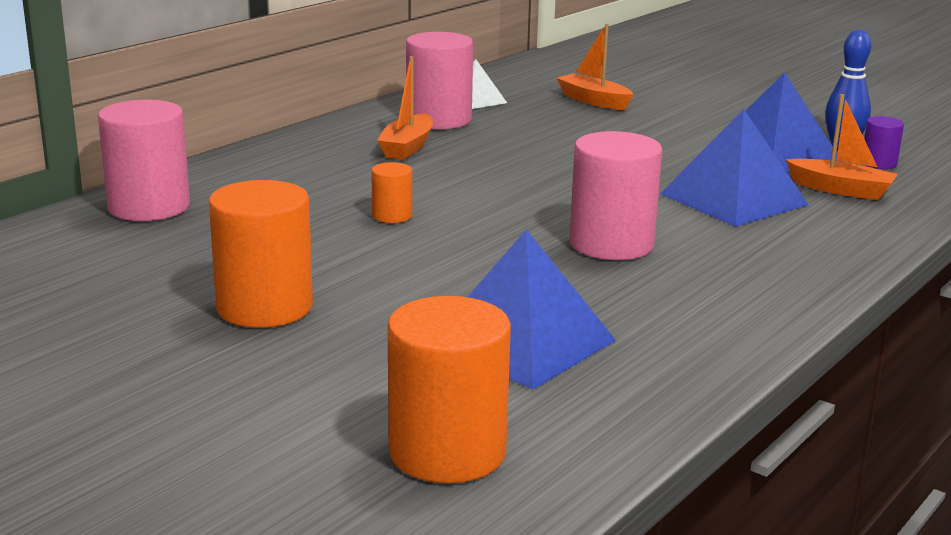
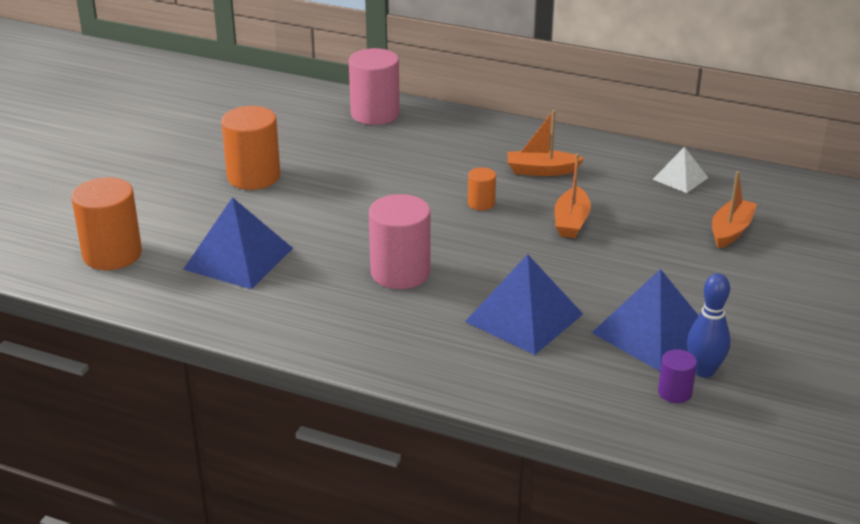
camera: 75 degrees right, 10 degrees up
(392, 216) = (405, 188): orange cylinder -> orange cylinder (481, 203)
(438, 120) = (615, 172): pink cylinder -> none
(841, 190) = (583, 371): orange boat -> orange boat (571, 222)

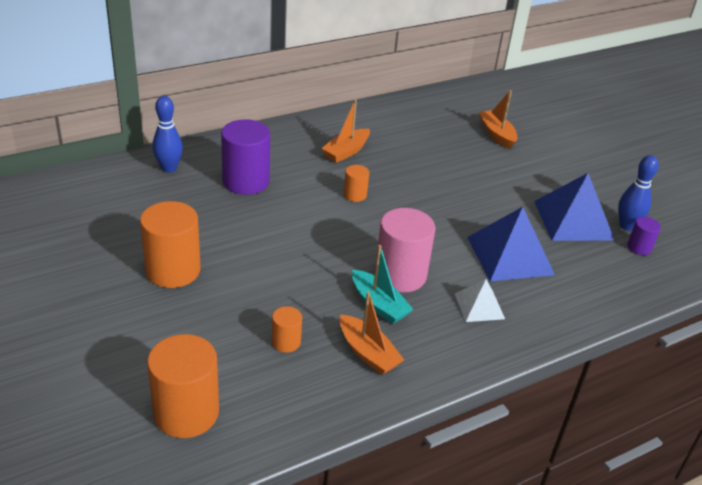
camera: 55 degrees left, 5 degrees up
(238, 258) = (286, 342): blue pyramid -> orange cylinder
(344, 279) = (378, 305): none -> turquoise boat
(375, 114) = (169, 168): pink cylinder -> blue bowling pin
(413, 150) = (246, 181): none -> purple cylinder
(571, 222) = (421, 176): orange boat -> orange boat (368, 353)
(680, 178) = (420, 115): white pyramid -> white pyramid (479, 306)

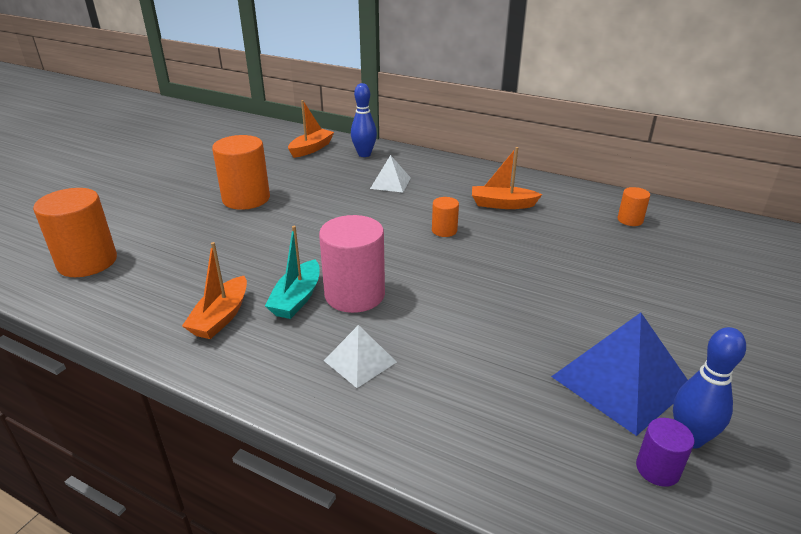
camera: 60 degrees right, 5 degrees down
(246, 181) = (390, 183): purple cylinder -> white pyramid
(286, 342) = (202, 272): orange cylinder -> orange cylinder (630, 220)
(496, 134) = (689, 268): orange boat -> orange boat (311, 149)
(509, 255) = (476, 353): blue pyramid -> none

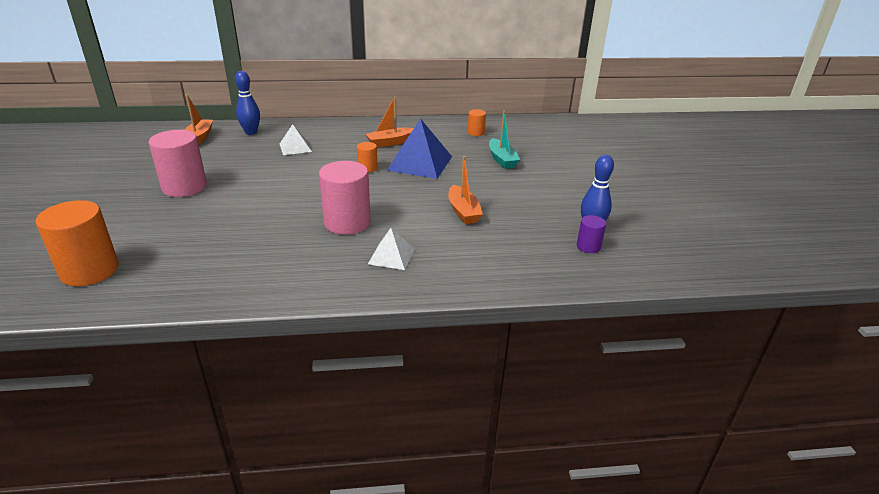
camera: 35 degrees left, 0 degrees up
(221, 317) = (263, 266): orange boat -> orange boat (463, 211)
(246, 199) = (184, 187): orange cylinder -> pink cylinder
(297, 298) = (308, 237): turquoise boat -> turquoise boat (502, 160)
(621, 381) = (541, 216): blue pyramid -> blue pyramid (420, 163)

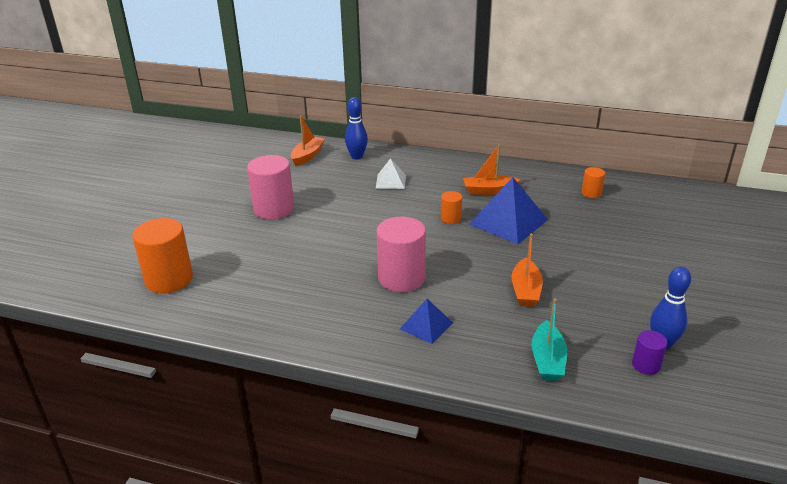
camera: 25 degrees right, 0 degrees up
(391, 256) = (426, 325): white pyramid -> blue pyramid
(502, 160) = (603, 234): turquoise boat -> turquoise boat (547, 360)

